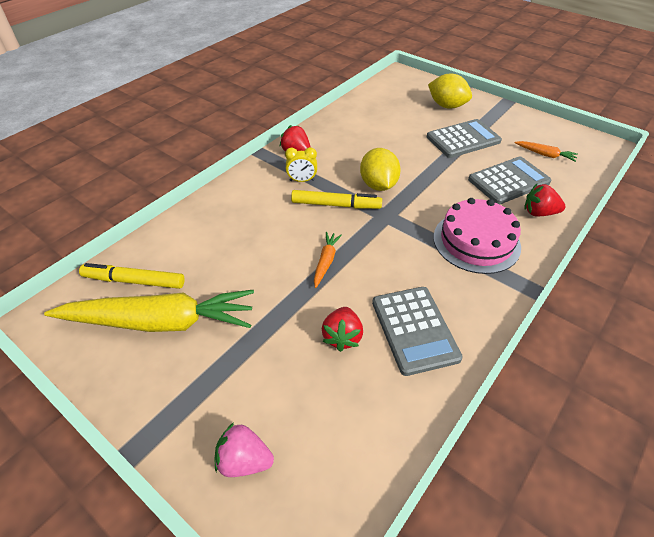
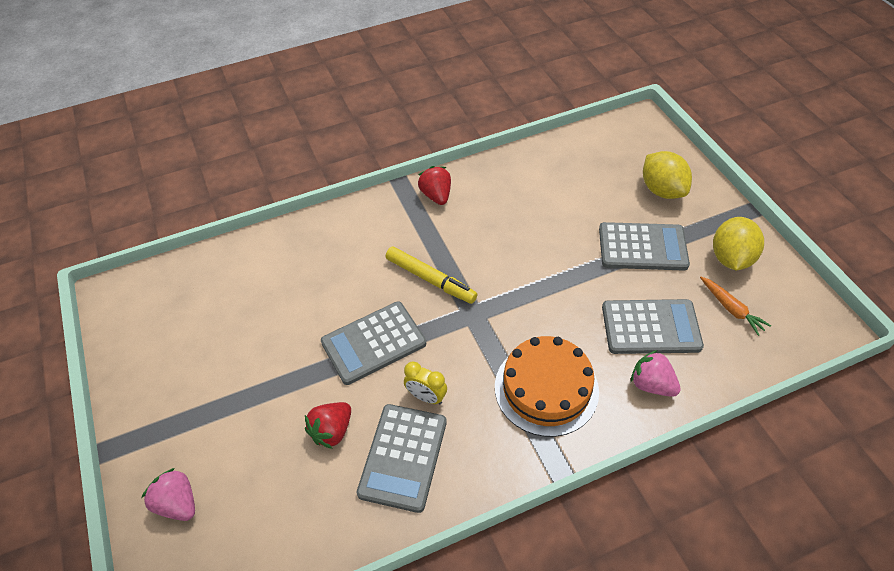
camera: 30 degrees right, 5 degrees up
(134, 281) = (196, 289): yellow marker -> none
(160, 322) = (192, 340): yellow carrot -> none
(302, 180) = (417, 234): yellow clock -> yellow clock (426, 397)
(326, 262) = (373, 343): orange carrot -> grey calculator
(378, 185) = (493, 272): yellow lemon -> yellow lemon (731, 258)
(476, 241) = (546, 388): pink cake -> orange cake
(539, 213) = (651, 384): red strawberry -> pink strawberry

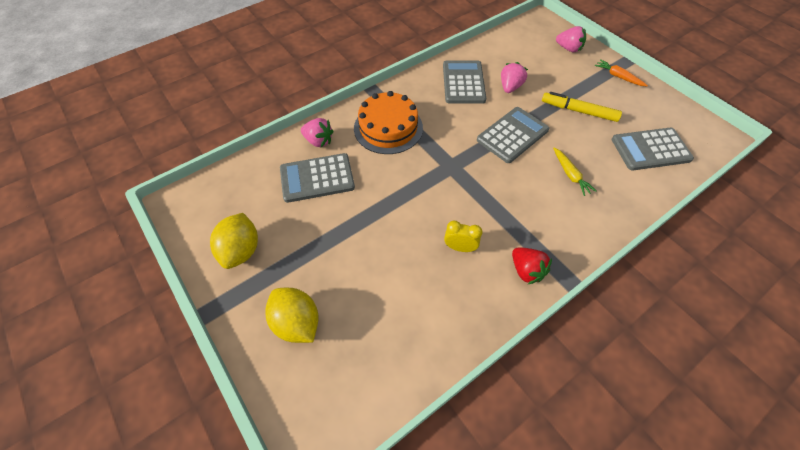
camera: 165 degrees right, 5 degrees up
(332, 431) = (510, 87): red strawberry -> pink strawberry
(333, 277) = (570, 174): none -> yellow carrot
(426, 397) = (463, 111): yellow clock -> yellow clock (460, 247)
(430, 279) = (494, 186): yellow marker -> yellow marker (579, 111)
(642, 247) = (320, 247): grey calculator -> grey calculator (650, 149)
(731, 309) = (252, 203): orange carrot -> orange carrot (618, 77)

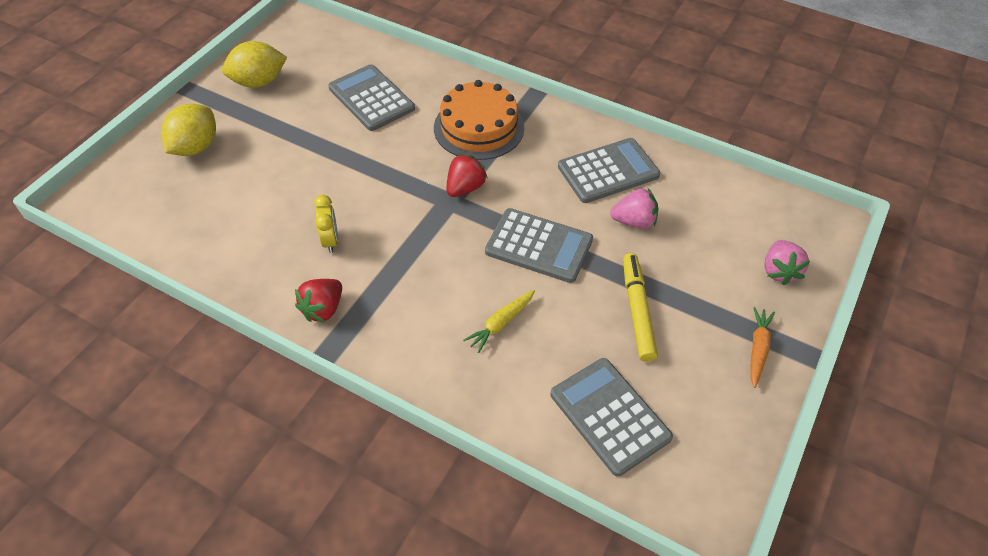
camera: 65 degrees right, 5 degrees down
(318, 141) = (424, 80): pink strawberry -> none
(443, 154) = (465, 188): none -> red strawberry

